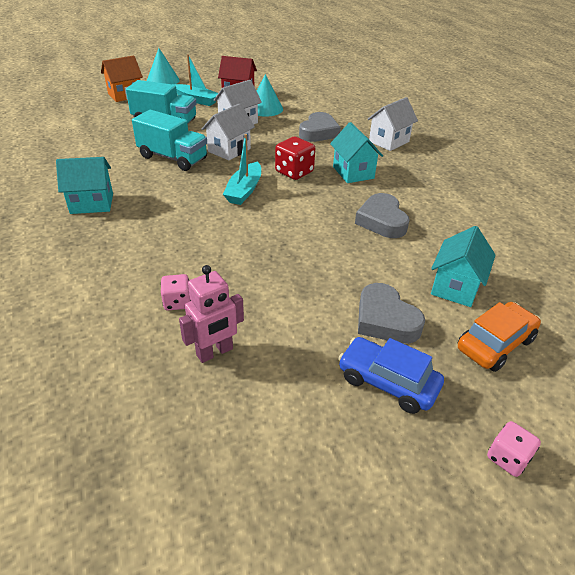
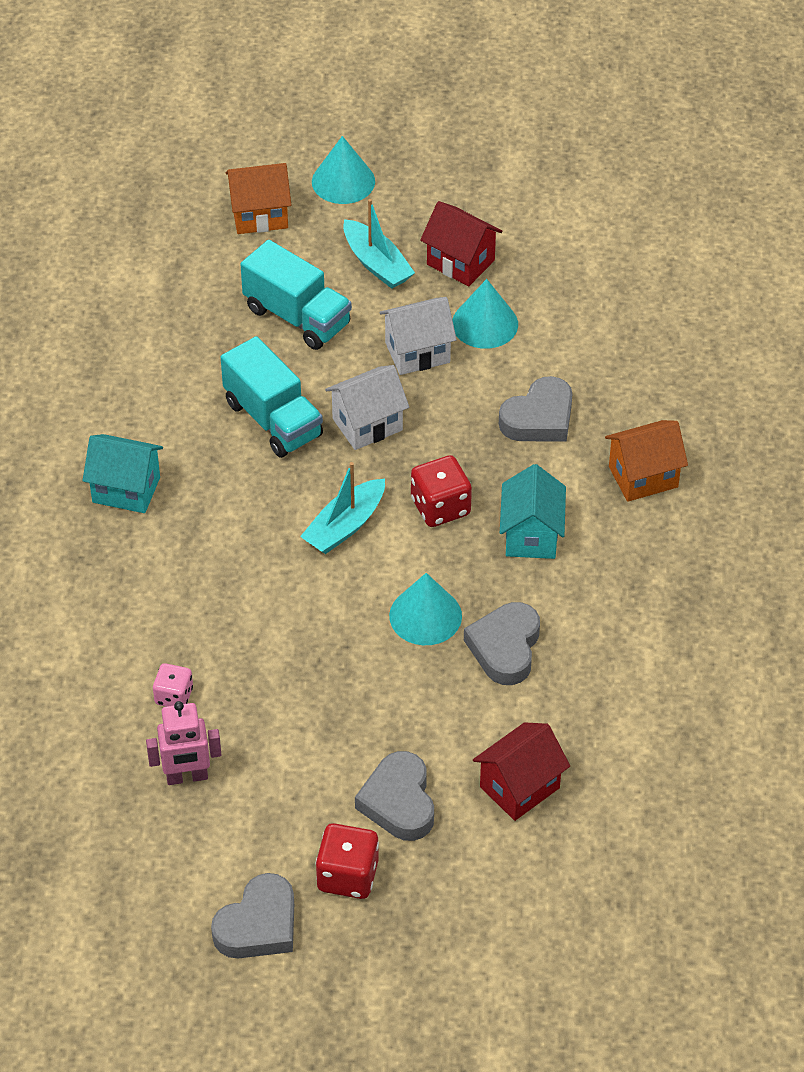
camera: 25 degrees right, 10 degrees up
(322, 218) = (425, 615): none -> turquoise cone
(343, 450) = (258, 925): none -> grey heart
(387, 382) = (348, 875): blue car -> red dice
(389, 141) = (643, 477): white house -> orange house
(455, 287) = (519, 787): turquoise house -> red house
(495, 344) = (502, 876): orange car -> none
(507, 458) = (410, 990): pink dice -> none

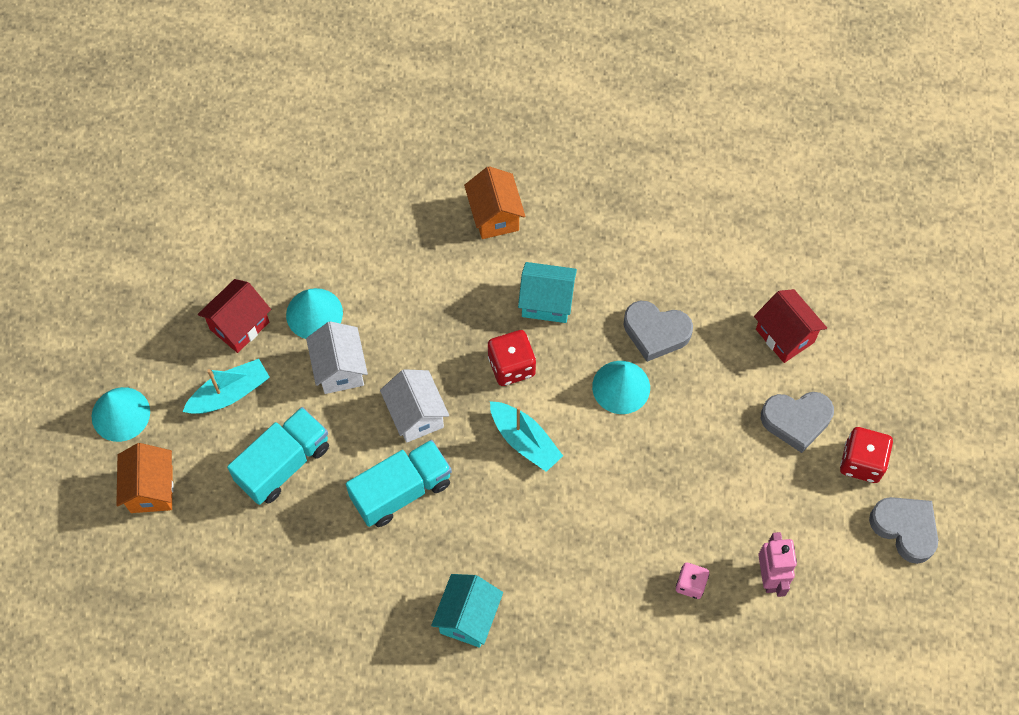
camera: 85 degrees left, 15 degrees up
(539, 418) = (425, 283): grey heart -> none

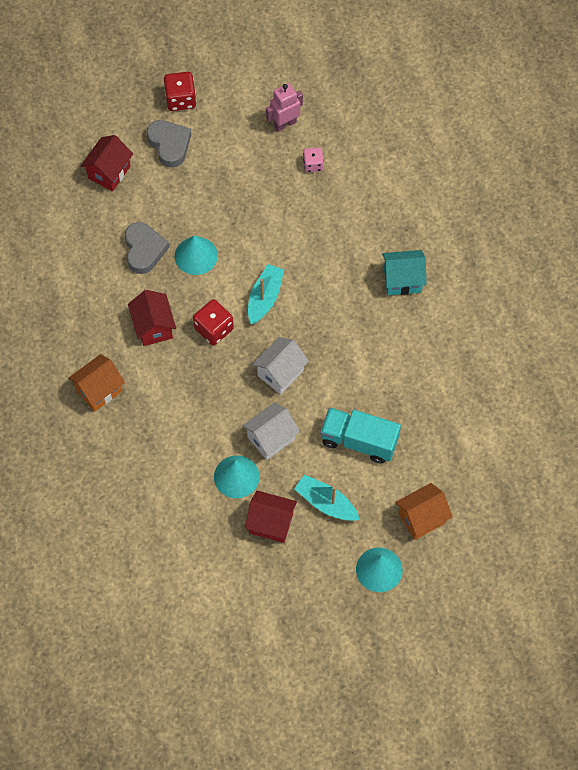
camera: 115 degrees left, 0 degrees up
(401, 491) = (339, 357): turquoise truck -> none
(546, 302) = (153, 327): turquoise house -> red house
(905, 529) = (214, 62): grey heart -> none

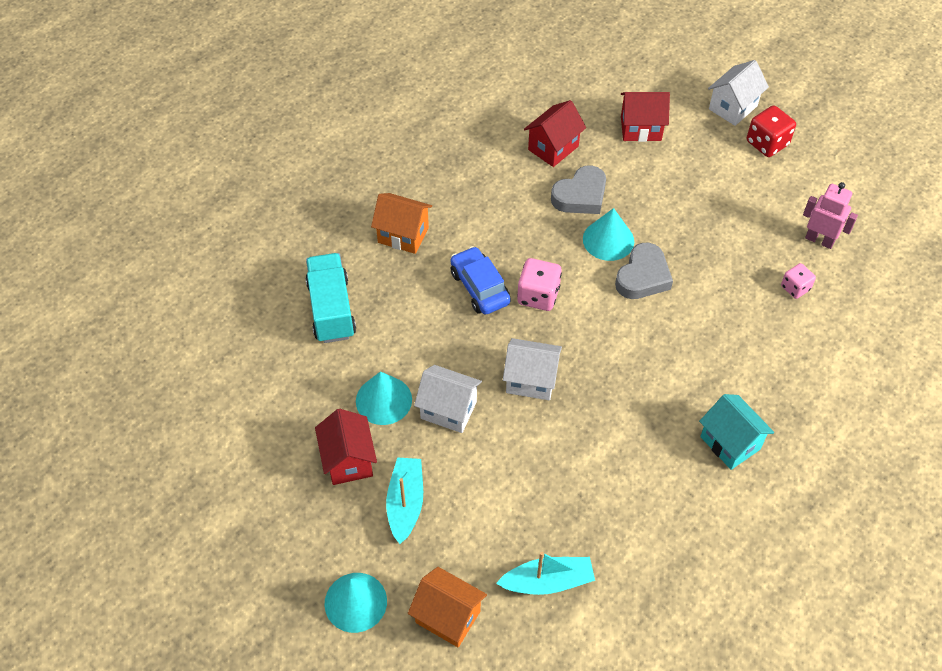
camera: 60 degrees right, 10 degrees down
(132, 99) = (733, 107): none -> white house
(153, 327) = (503, 244): red house -> red house (553, 148)
(169, 145) = (710, 159): grey heart -> grey heart (643, 276)
(181, 363) = (479, 287): none -> blue car
(214, 329) = (538, 295): red dice -> pink dice
(265, 298) = (607, 322): turquoise boat -> turquoise boat (547, 581)
(359, 441) = (502, 499): turquoise truck -> turquoise truck (331, 309)

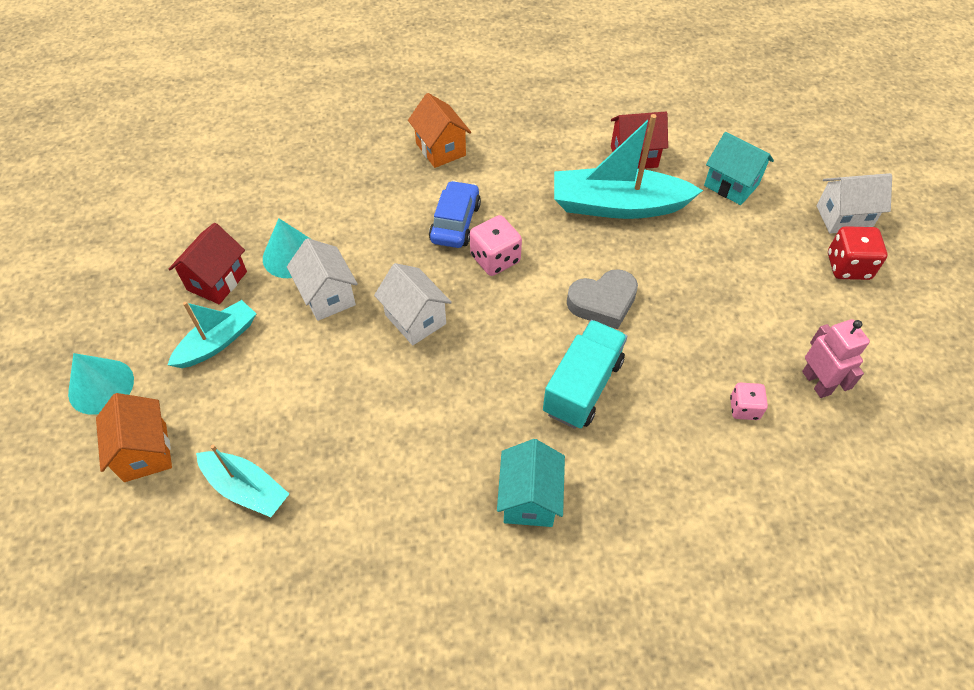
camera: 40 degrees right, 0 degrees up
(331, 309) = (330, 168): turquoise truck -> turquoise truck (583, 386)
(580, 196) = (617, 205): grey heart -> turquoise boat
(608, 240) = (604, 254): turquoise cone -> none
(641, 129) = (731, 185): red house -> turquoise house

